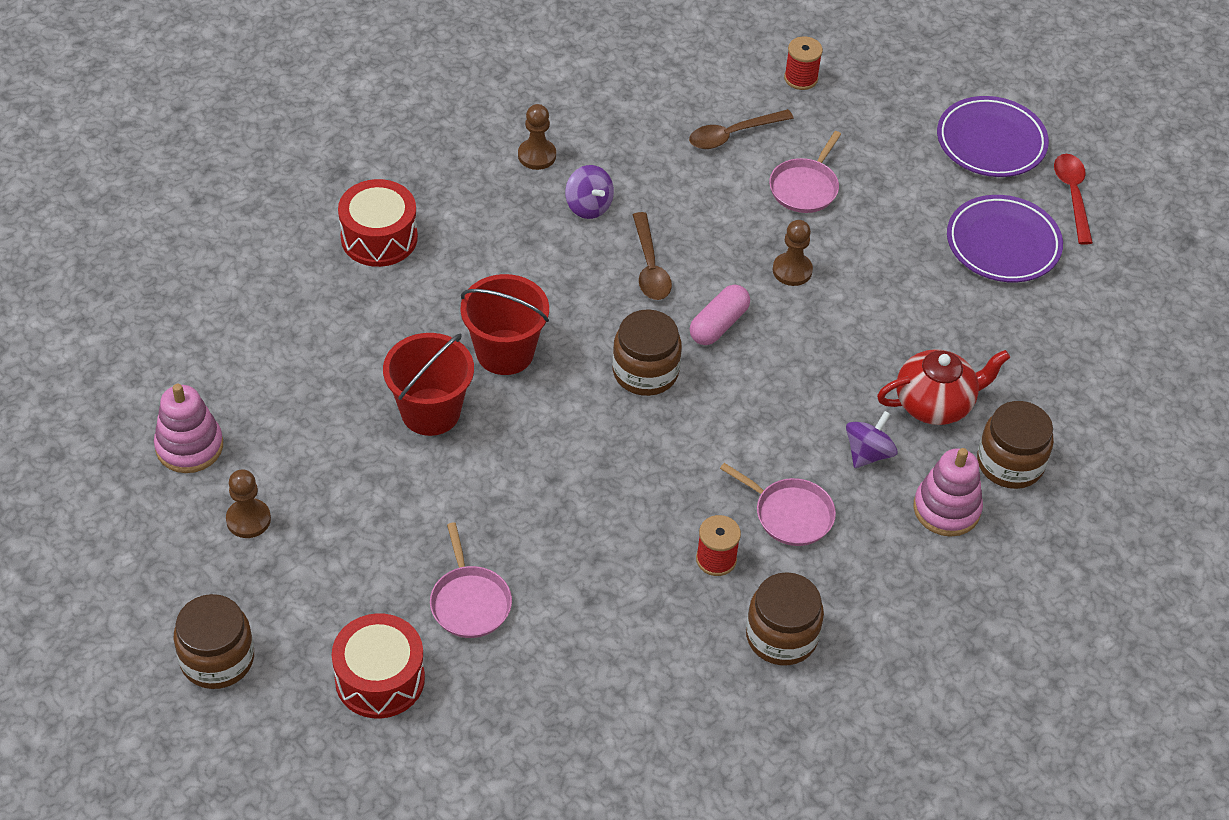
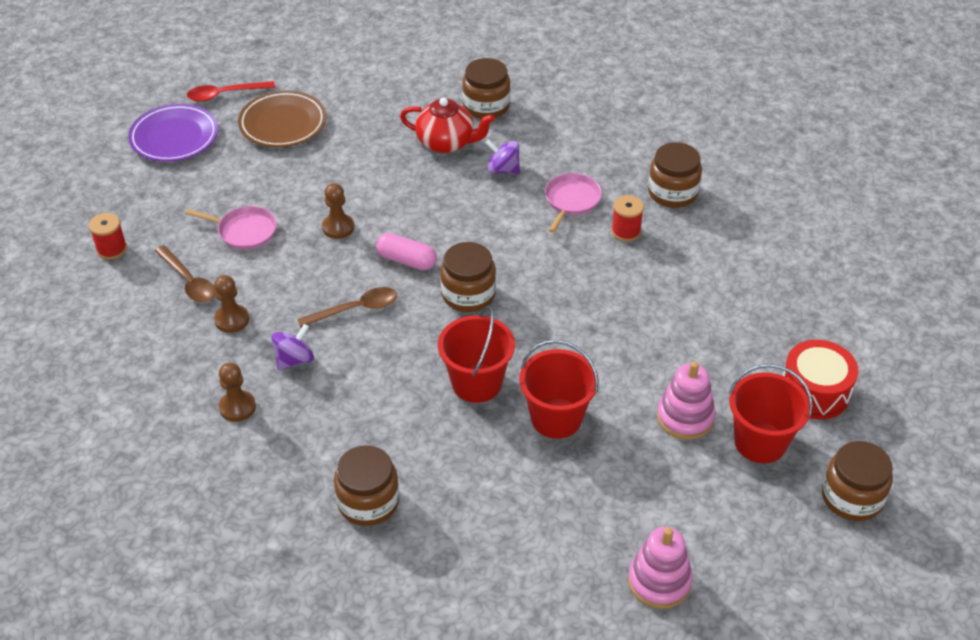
camera: 100 degrees left, 5 degrees down
(248, 519) = (715, 514): brown pawn -> brown pawn (232, 320)
(327, 595) = (760, 442): none -> red bucket
(379, 237) = (368, 502): red drum -> brown jar
(469, 602) = (724, 355): pink pan -> none
(935, 404) = (446, 143): red teapot -> red teapot turned 135 degrees clockwise
(946, 509) = (536, 130): pink stacking toy -> pink stacking toy (685, 417)
(1003, 244) = (283, 124): purple plate -> brown plate

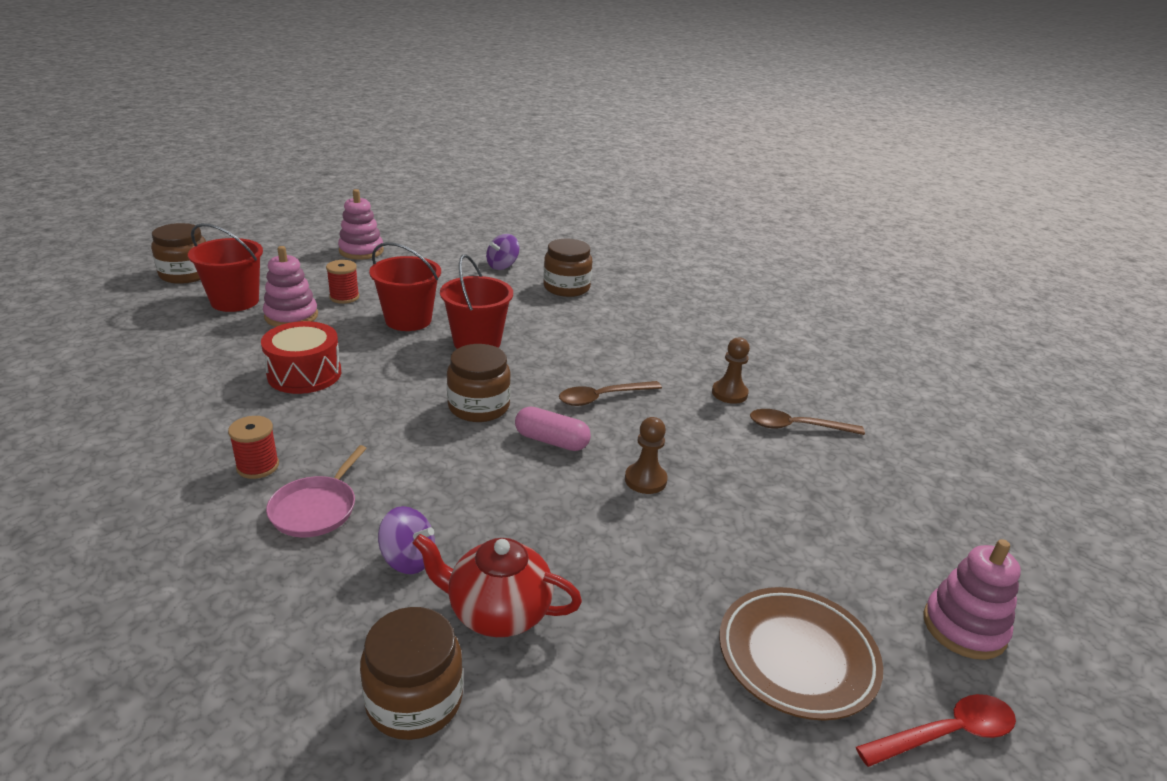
camera: 175 degrees right, 15 degrees down
(112, 249) = (911, 461): red spool -> red spool (344, 297)
(174, 137) = (964, 628): purple plate -> pink stacking toy
(189, 281) = (797, 427): brown spoon -> brown spoon turned 45 degrees counterclockwise
(237, 407) = (690, 336): brown pawn -> none
(244, 231) = (764, 478): pink pan -> none
(294, 360) = (652, 363): purple spinning top -> purple spinning top (502, 266)
(672, 192) = (153, 518): brown jar -> none
(814, 392) = (154, 326): red drum -> red drum (304, 374)

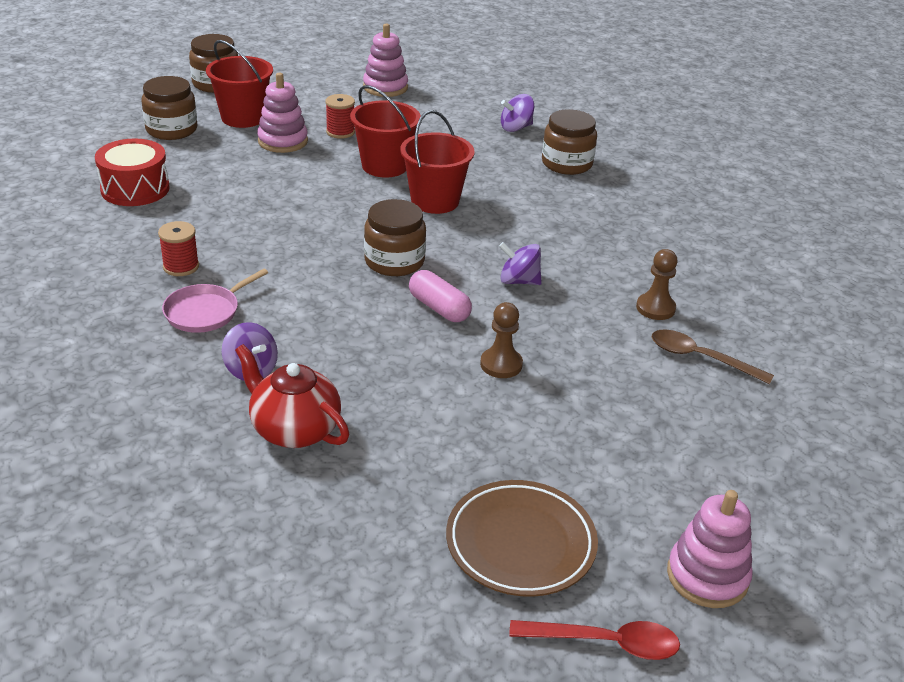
camera: 25 degrees right, 5 degrees up
(304, 374) = (262, 197): red drum -> red drum (135, 189)
(414, 700) = (192, 469): brown jar -> brown jar (171, 130)
(603, 397) = (518, 281): brown spoon -> purple spinning top

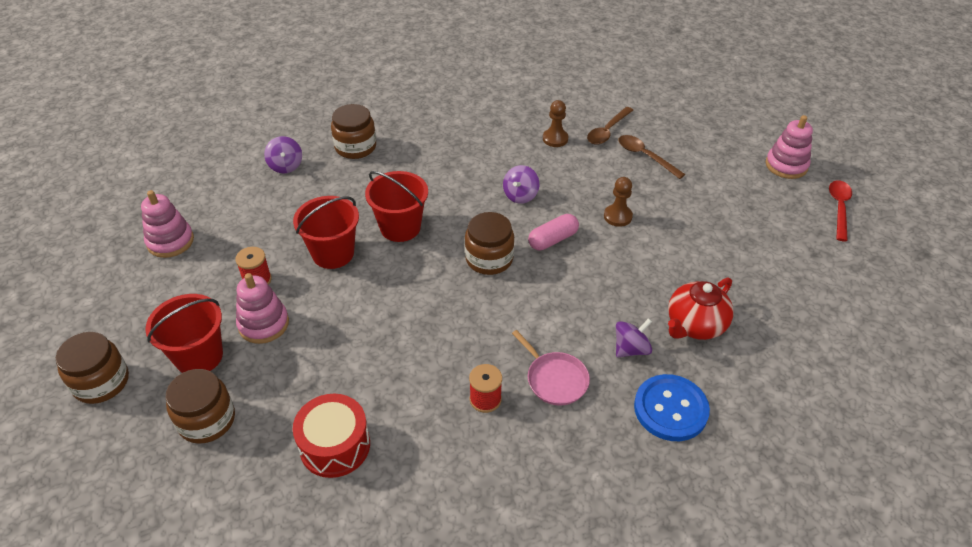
camera: 80 degrees left, 10 degrees up
(153, 400) = (670, 409): none -> blue button
(520, 543) = (778, 229): brown plate -> none
(654, 396) = (645, 156): none -> brown spoon

